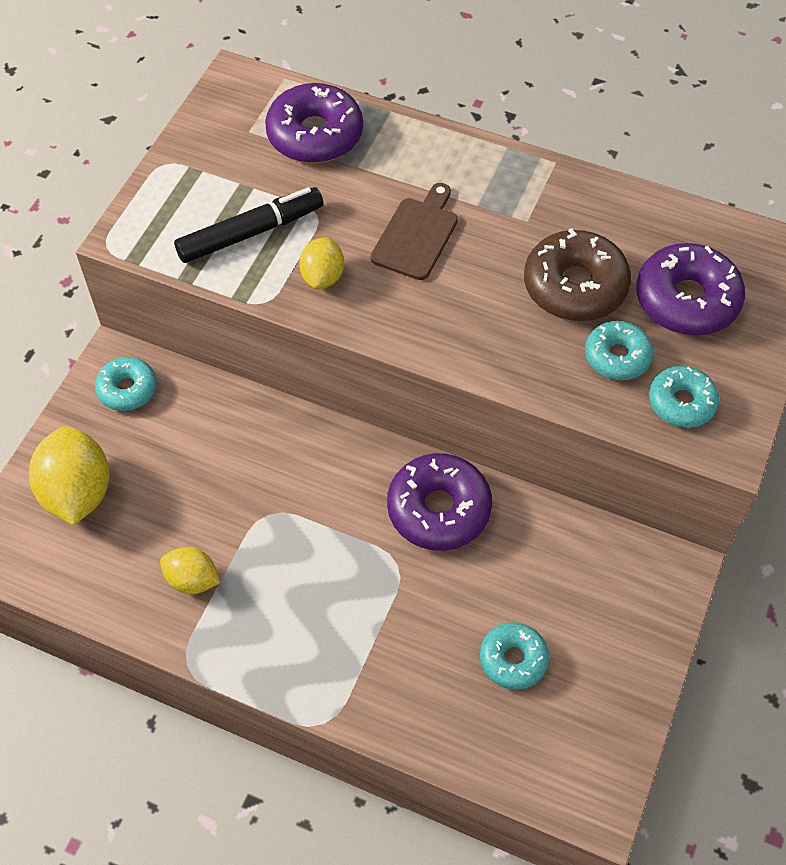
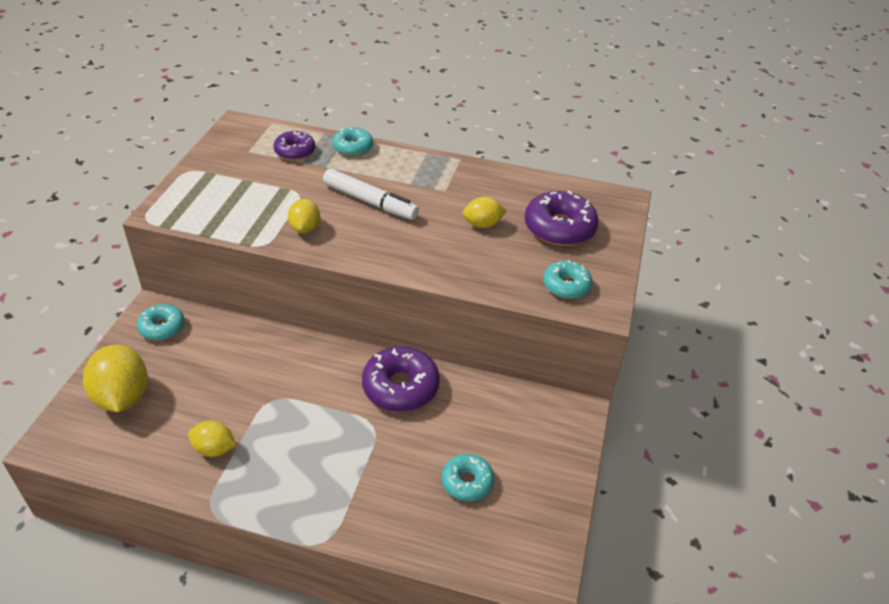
camera: 10 degrees left, 15 degrees down
(251, 233) = (252, 206): black marker -> none
(315, 135) = (295, 151): purple donut -> purple donut, size x0.62
(417, 235) = (370, 202): brown cutting board -> white marker
(575, 286) = (482, 224): brown donut -> yellow lemon
(617, 357) = (517, 262): turquoise donut -> turquoise donut (353, 147)

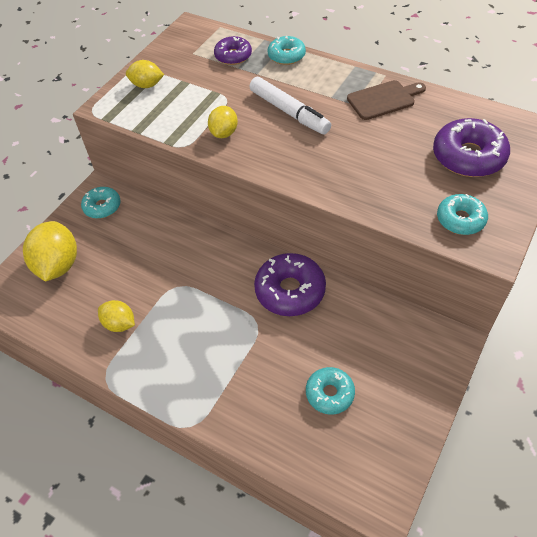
camera: 20 degrees right, 10 degrees up
(464, 182) = (383, 99): none -> brown cutting board
(482, 224) = (391, 145): yellow lemon -> yellow lemon (147, 85)

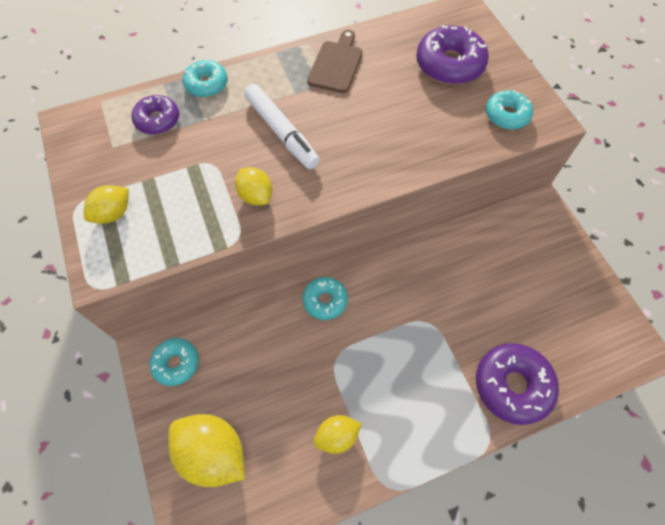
camera: 55 degrees left, 10 degrees up
(289, 112) = (281, 132): white marker -> white marker turned 60 degrees clockwise
(290, 291) = (415, 275): purple donut -> purple donut (512, 385)
(329, 393) = (530, 317): turquoise donut -> turquoise donut (325, 300)

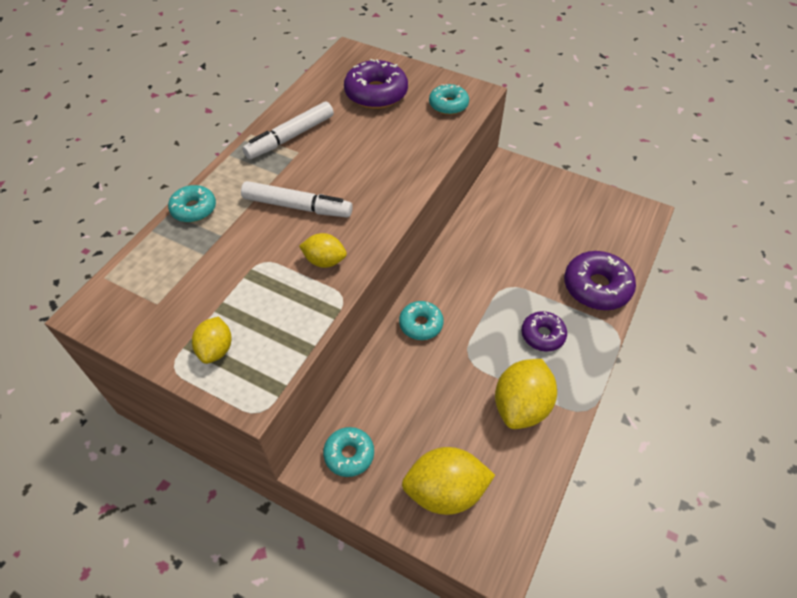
camera: 40 degrees left, 10 degrees down
(158, 120) = (178, 259): purple donut -> purple donut (542, 335)
(336, 64) = (290, 137): brown cutting board -> white marker
(337, 436) = (521, 406): yellow lemon -> yellow lemon, size x1.75

